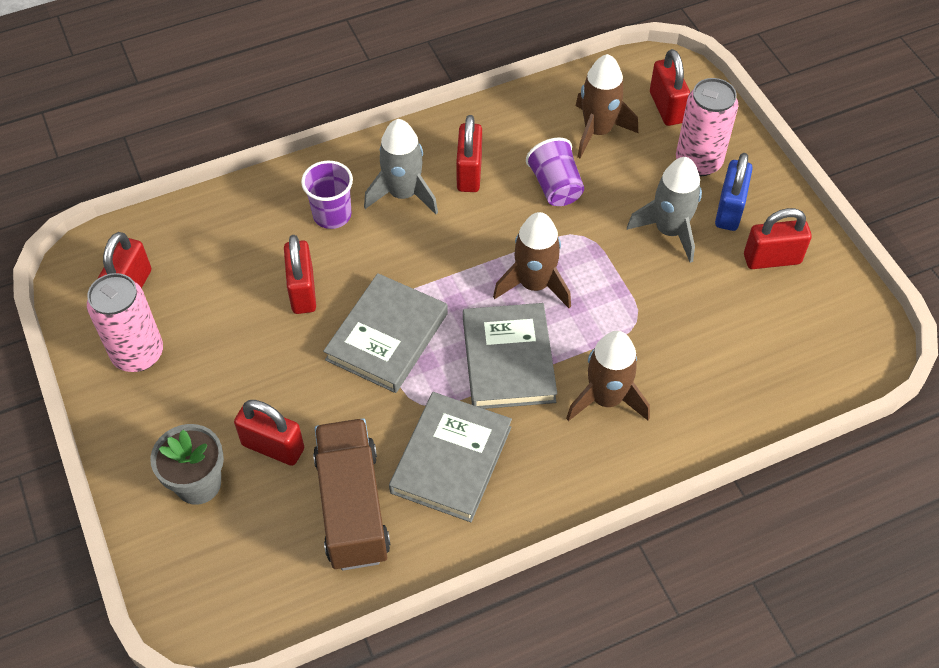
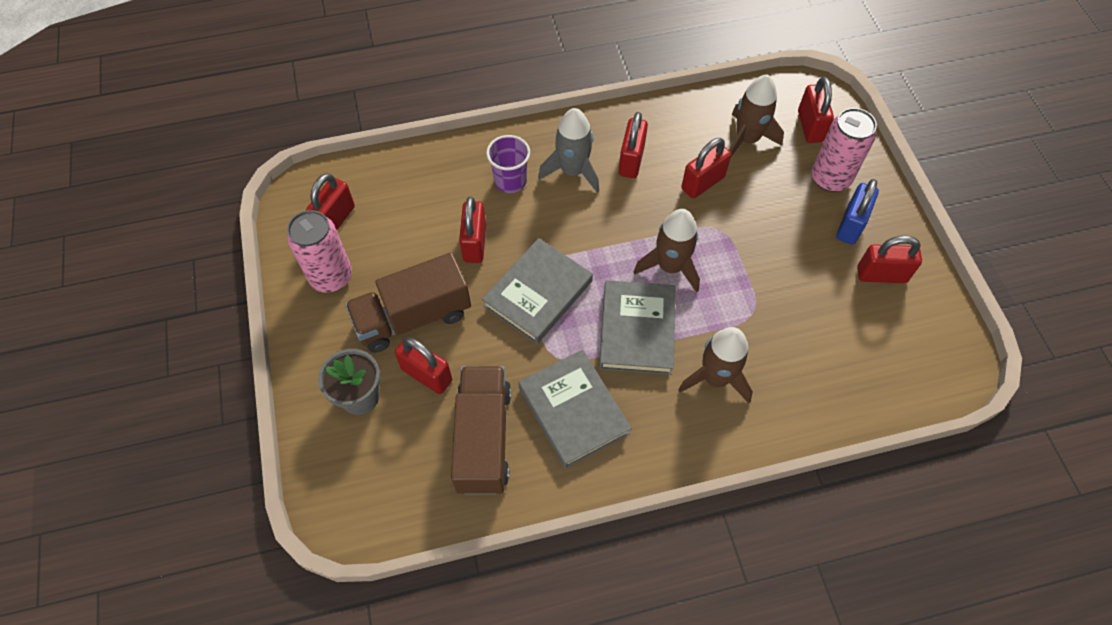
camera: 10 degrees right, 5 degrees up
(245, 384) = (413, 317): none -> brown truck
(451, 459) = (573, 410): grey book -> grey book turned 60 degrees counterclockwise
(555, 187) = (702, 183): purple cup -> red padlock
(669, 231) = (795, 236): grey rocket -> none

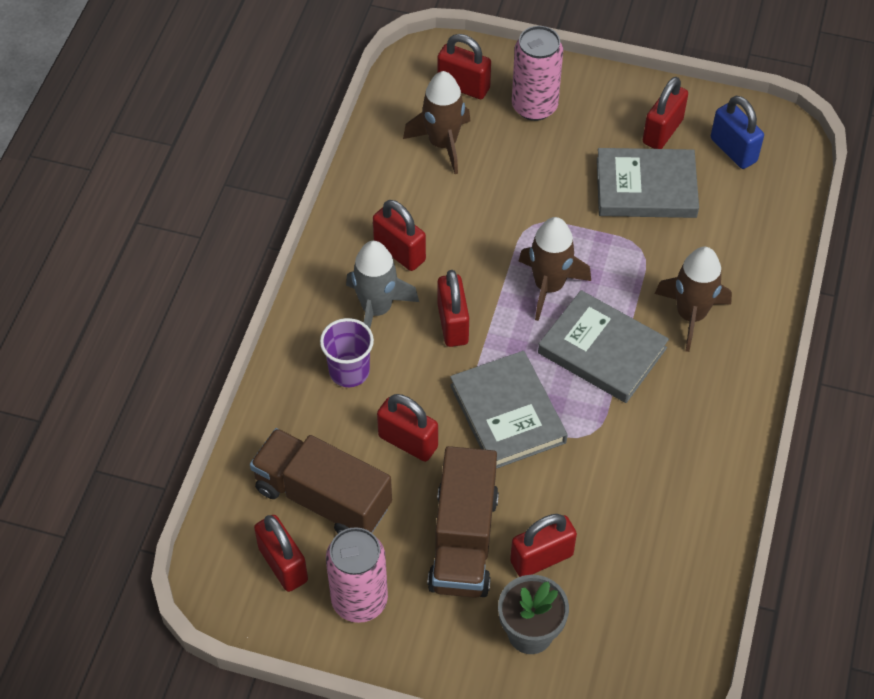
camera: 60 degrees left, 5 degrees down
(483, 438) = (643, 539): brown truck -> brown truck (323, 498)
(573, 410) = (657, 447): grey book -> grey book (646, 188)
(702, 183) = (469, 208): red padlock -> red padlock (453, 324)
(850, 225) = (596, 122): blue padlock -> blue padlock (733, 150)

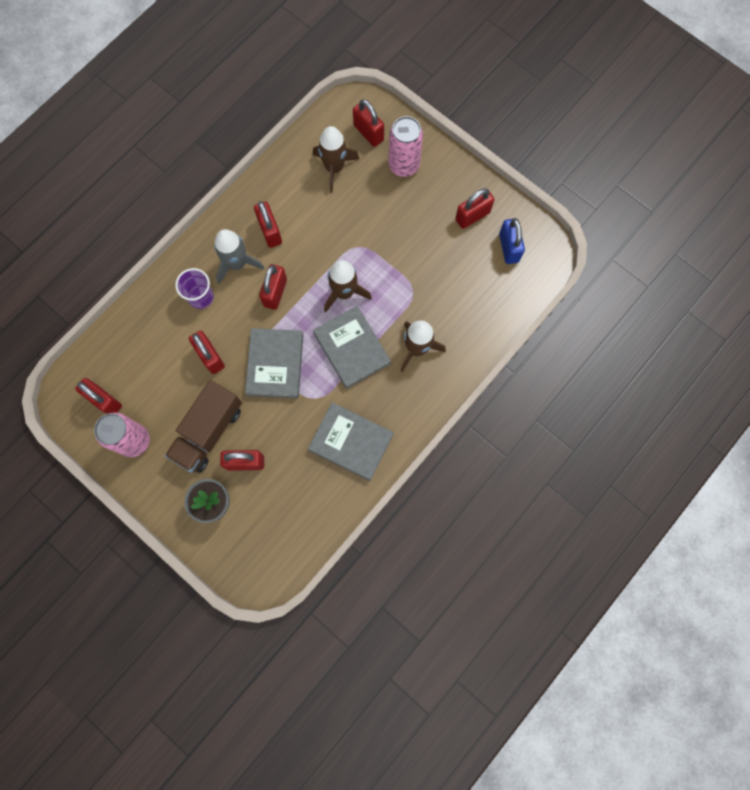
camera: 25 degrees right, 20 degrees up
(283, 564) = (105, 400): red padlock -> red padlock turned 45 degrees counterclockwise
(323, 498) = (146, 370): brown truck -> none
(646, 188) = (439, 251): grey book -> grey book (351, 442)

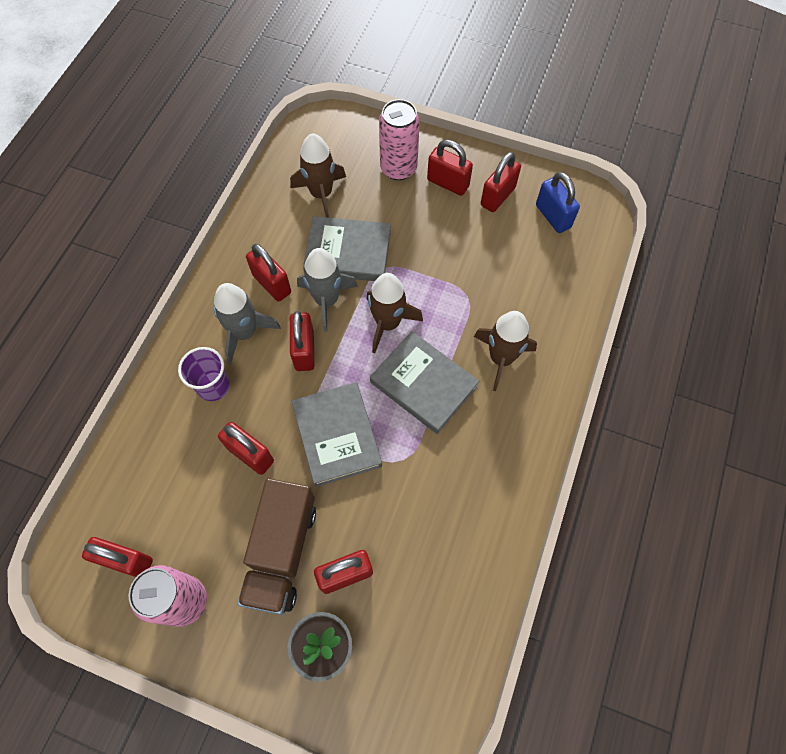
camera: 20 degrees left, 10 degrees down
(306, 258) = (327, 300): none -> grey rocket
(351, 442) = (470, 498): grey book -> grey book (348, 252)
(368, 133) = (345, 148): red padlock -> red padlock (448, 183)

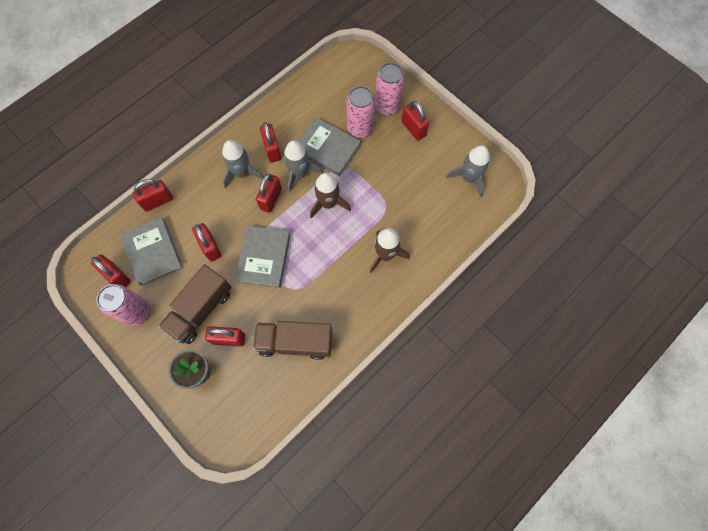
camera: 25 degrees right, 5 degrees up
(213, 386) = (209, 197): purple cup -> none
(321, 194) = (330, 104): brown rocket -> none
(378, 209) = (360, 128): none -> pink can
(423, 384) = (330, 250): grey book -> grey book (153, 252)
(444, 534) = (295, 342): none -> brown truck
(497, 196) = (440, 150): red padlock -> red padlock (158, 201)
(553, 216) = (469, 178): blue padlock -> grey rocket

